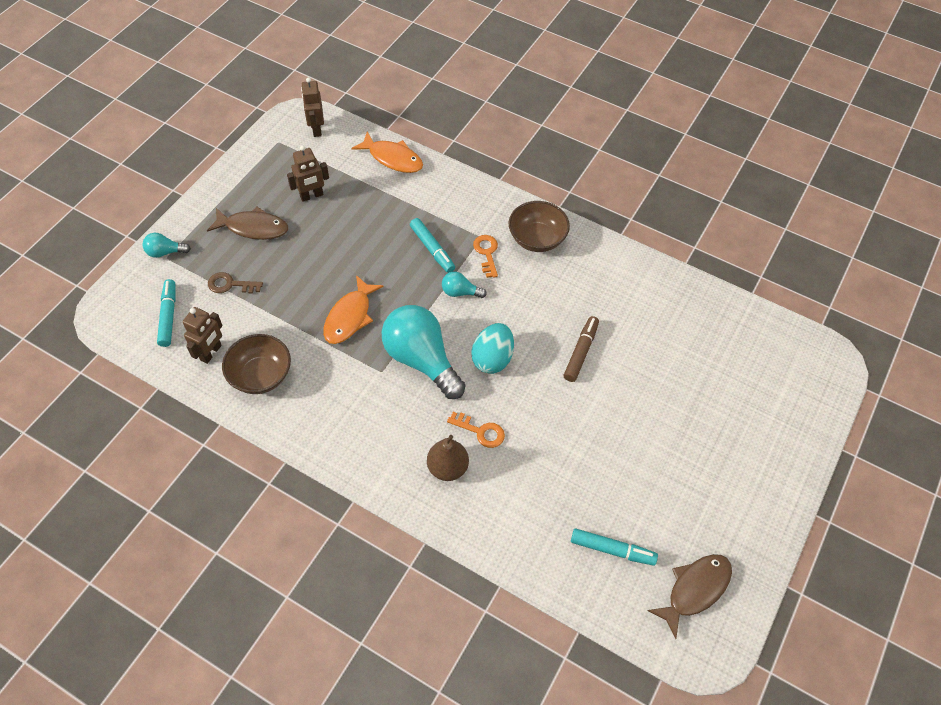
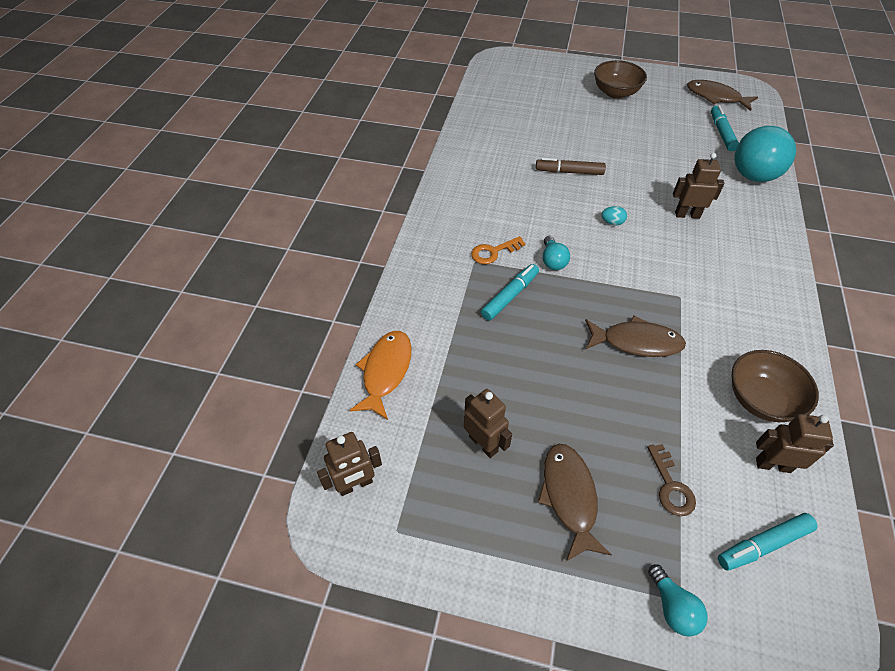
camera: 105 degrees left, 5 degrees down
(349, 317) = (636, 342): orange fish -> brown fish
(421, 360) = (647, 270): turquoise light bulb -> turquoise light bulb (756, 169)
(447, 468) = (735, 227): brown pear -> none
(481, 431) = (687, 215): orange key -> brown robot
(492, 359) = (612, 222): turquoise egg -> turquoise egg, size x0.49
(537, 239) = (457, 220): brown bowl -> brown bowl (615, 92)

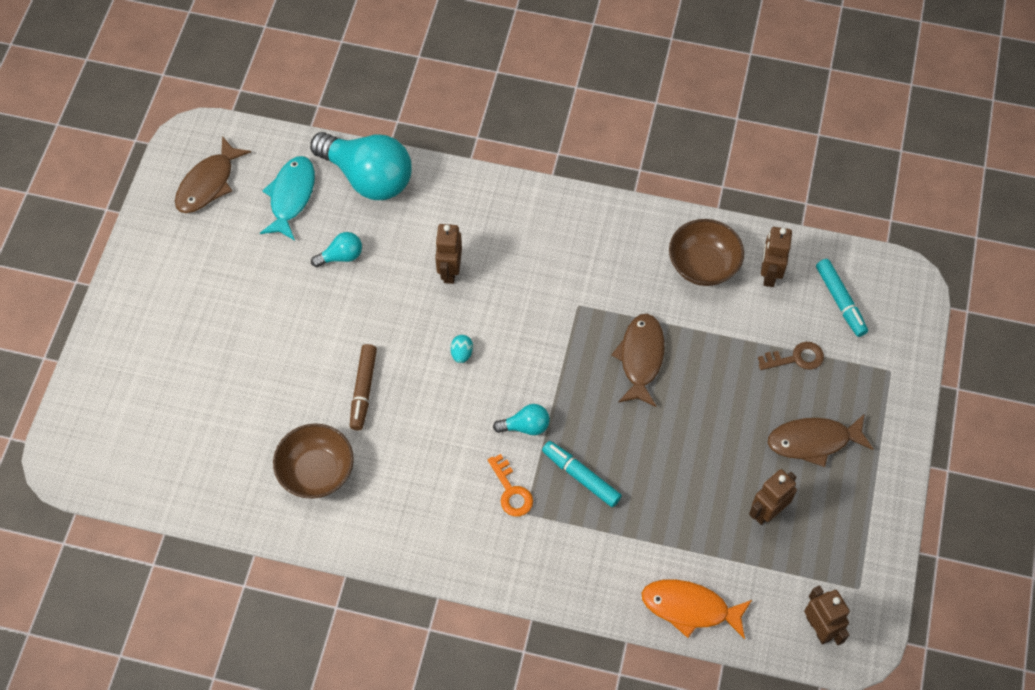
camera: 90 degrees left, 10 degrees up
(615, 92) = (183, 307): brown bowl -> brown bowl (316, 471)
(672, 607) = (896, 377): turquoise light bulb -> turquoise light bulb (341, 256)
(721, 133) = (291, 196): turquoise marker -> turquoise fish

